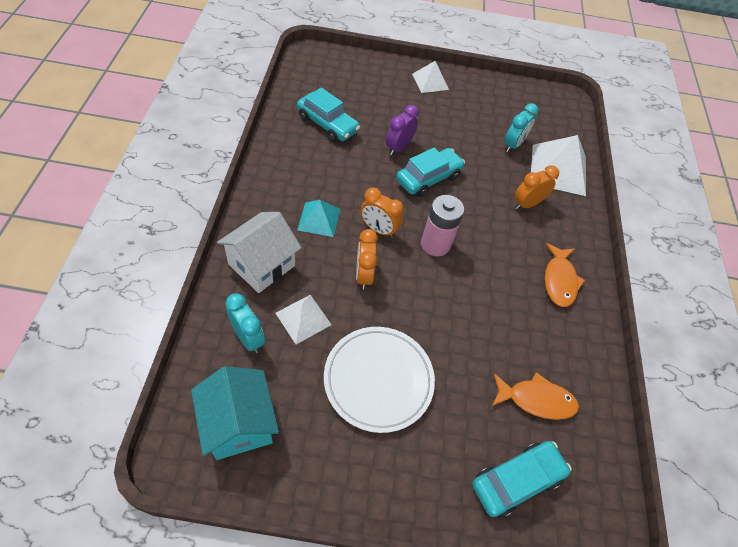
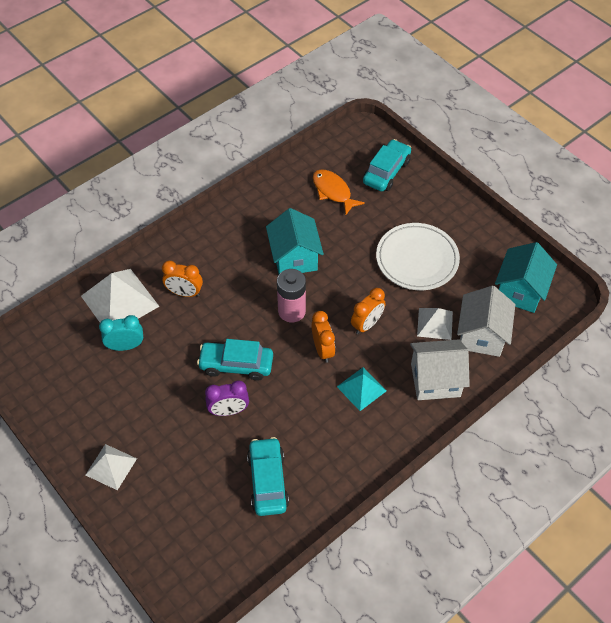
camera: 130 degrees left, 0 degrees up
(248, 338) = (481, 335): turquoise clock -> white house
(487, 294) = (294, 257): none -> turquoise house
(516, 480) = (386, 172): turquoise car -> turquoise car turned 105 degrees clockwise
(559, 280) = (234, 233): orange fish -> none

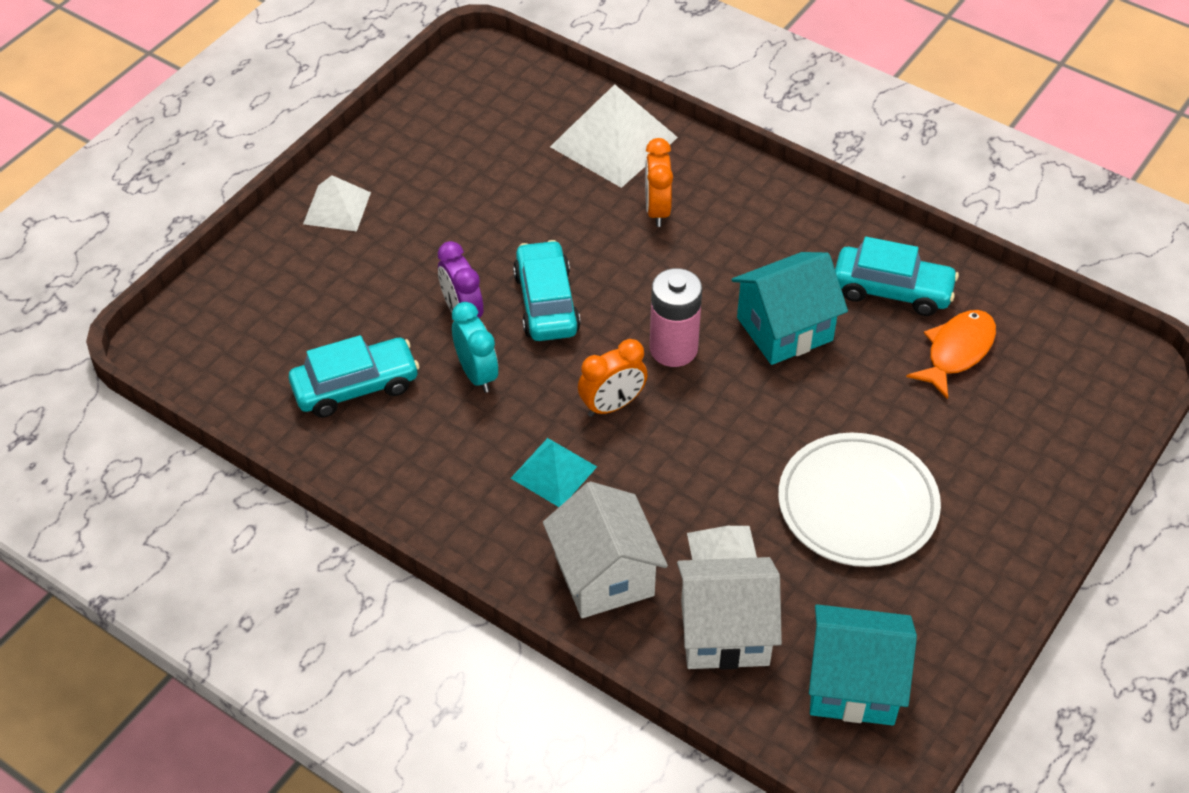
camera: 75 degrees right, 5 degrees down
(126, 346) = (537, 170): turquoise clock -> turquoise clock (477, 374)
(367, 324) = (684, 456): orange clock -> none
(386, 172) = (1046, 421): turquoise car -> turquoise car (892, 290)

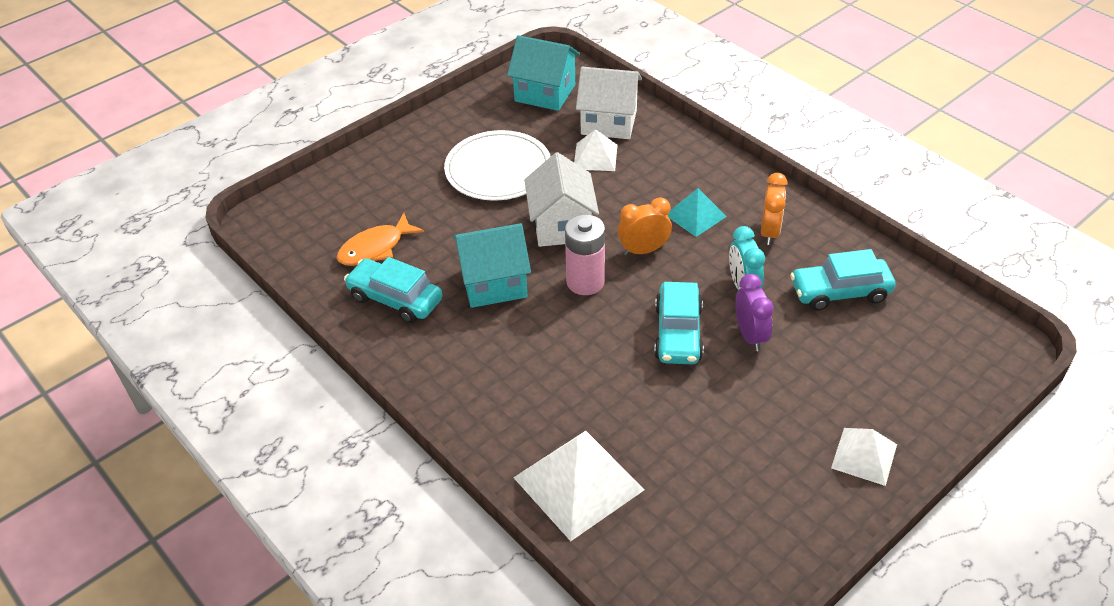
camera: 165 degrees left, 5 degrees down
(604, 575) = (674, 157): white house -> white house (562, 226)
(657, 210) = (559, 401): orange clock -> orange clock (769, 232)

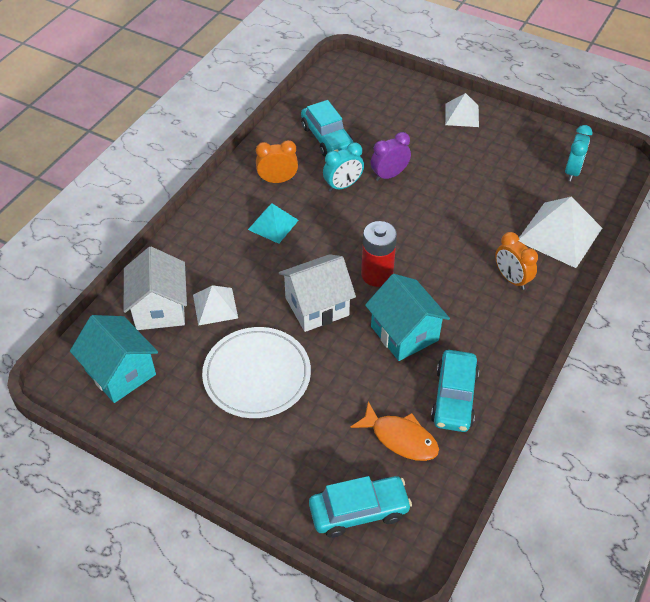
camera: 110 degrees left, 5 degrees up
(545, 93) = (120, 372): turquoise house -> turquoise house turned 45 degrees counterclockwise
(585, 282) = (377, 275): pink battery -> red battery
(643, 250) = (326, 247): orange clock -> orange clock (511, 279)
(678, 333) = (404, 211): turquoise car -> turquoise car (359, 511)
(698, 553) = (572, 171): none -> turquoise clock

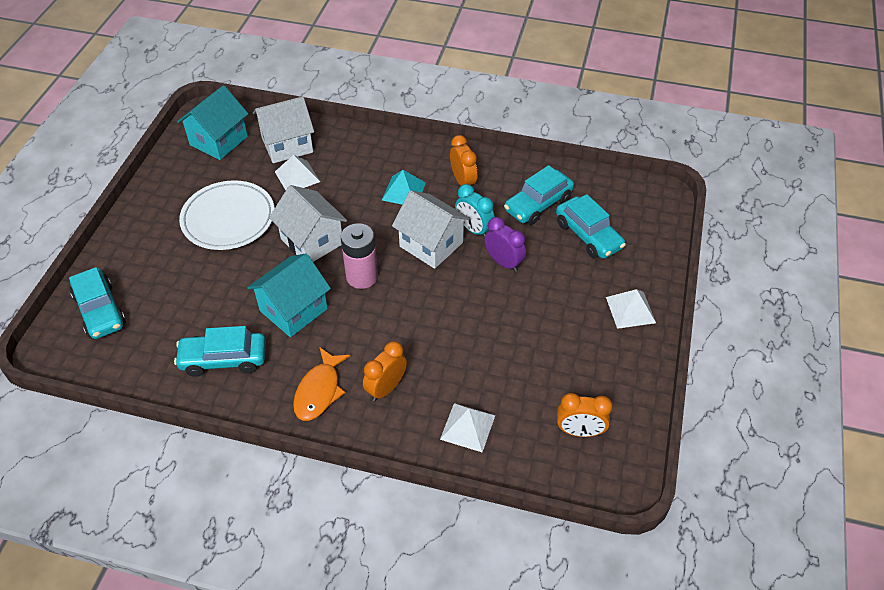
camera: 75 degrees right, 0 degrees up
(351, 218) = (431, 244): none -> white house
(375, 117) = (588, 235): none -> turquoise car
(377, 275) = (362, 277): red battery -> pink battery
(400, 438) = (174, 326): orange fish -> orange fish (319, 391)
(559, 234) = (468, 427): white pyramid -> white pyramid, size x0.58
(572, 171) = (579, 431): turquoise clock -> orange clock

